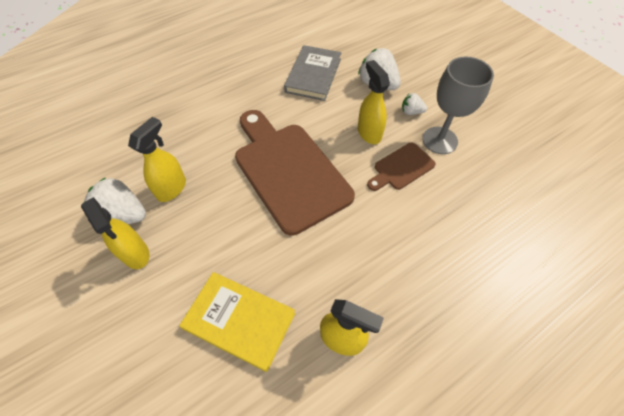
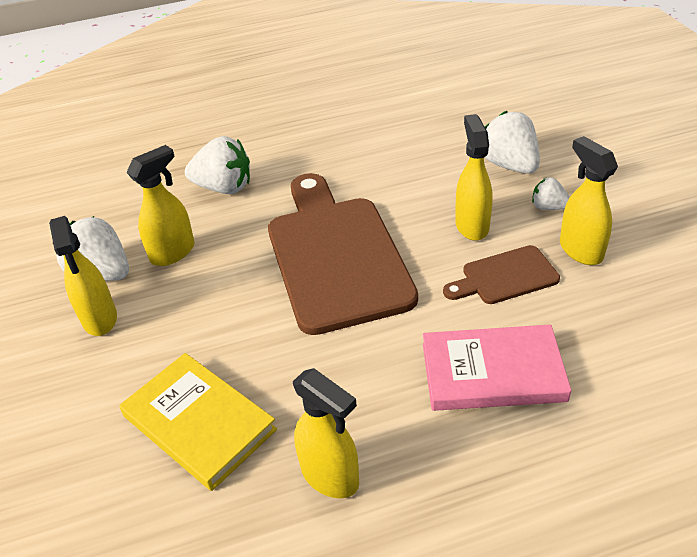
camera: 20 degrees right, 15 degrees down
(191, 129) = (224, 187): none -> white strawberry
(313, 75) = (417, 143): grey book -> none
(416, 239) = (492, 372): none -> pink book
(439, 140) = (580, 250): grey goblet -> yellow spray bottle

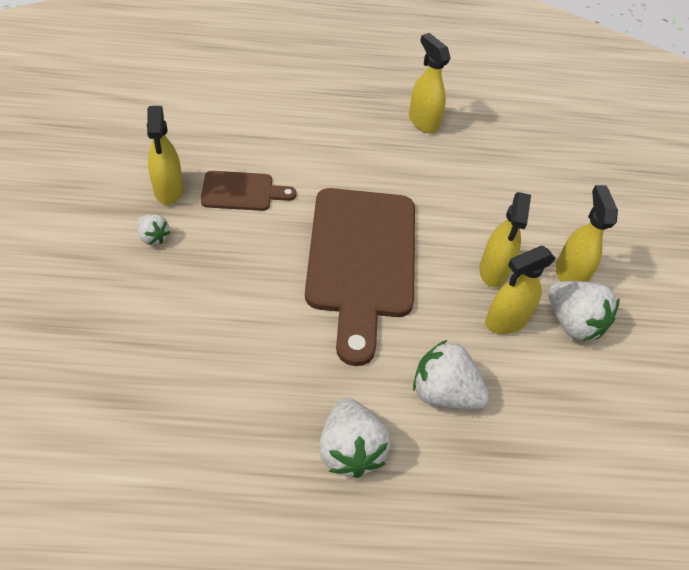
camera: 170 degrees left, 10 degrees up
(199, 423) = (495, 173): yellow book -> none
(471, 225) = (231, 245): yellow spray bottle -> yellow spray bottle (493, 271)
(492, 372) = (300, 137): pink book -> none
(509, 165) = (141, 299): white strawberry -> white strawberry (350, 449)

